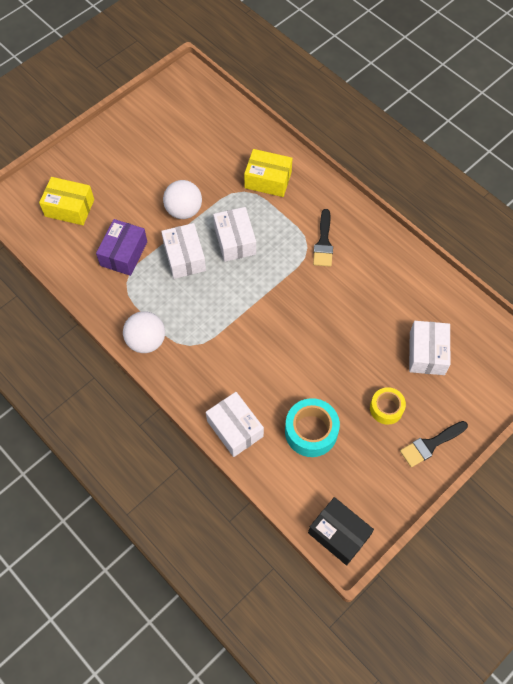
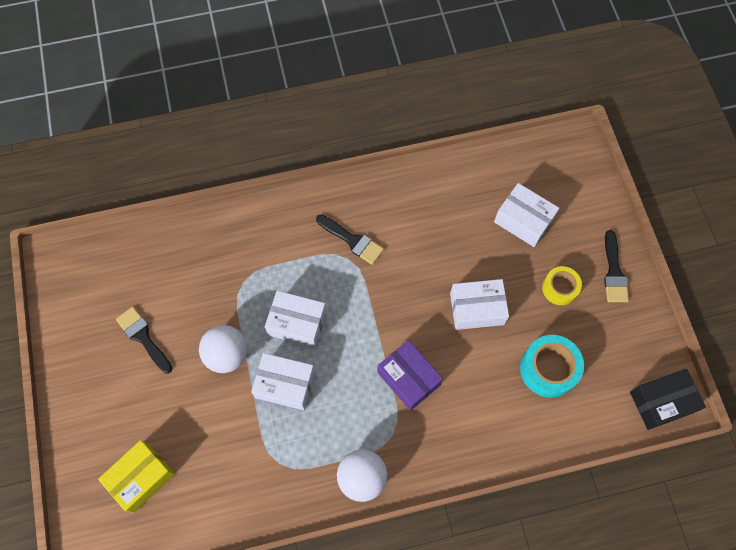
camera: 60 degrees left, 5 degrees up
(124, 253) = (240, 447): purple box -> purple box (408, 378)
(165, 156) = (143, 337): none -> black brush
(235, 429) = (509, 439): white box -> white box (476, 309)
(268, 180) = (245, 251): yellow box -> none

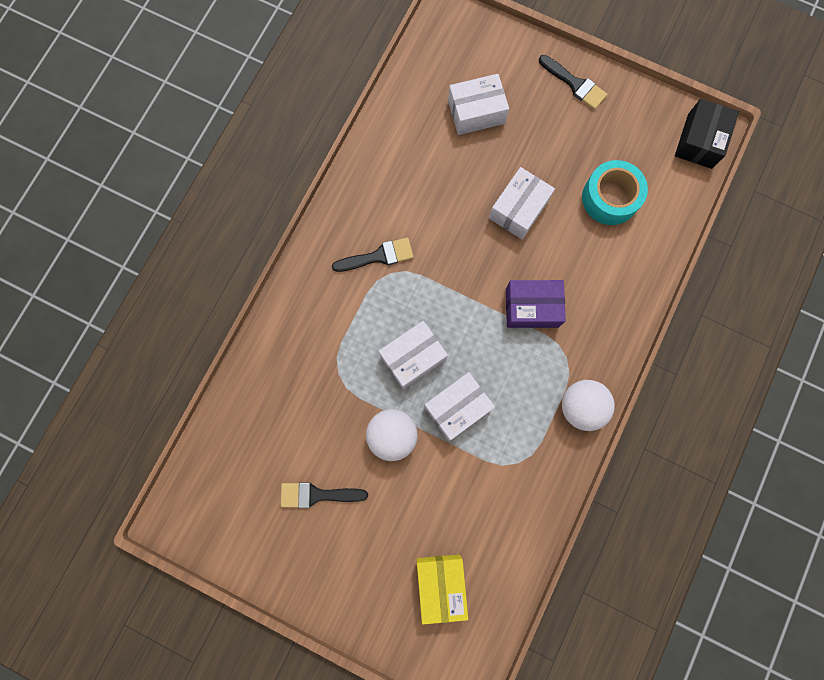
camera: 50 degrees left, 10 degrees up
(559, 288) = (554, 134): yellow tape -> none

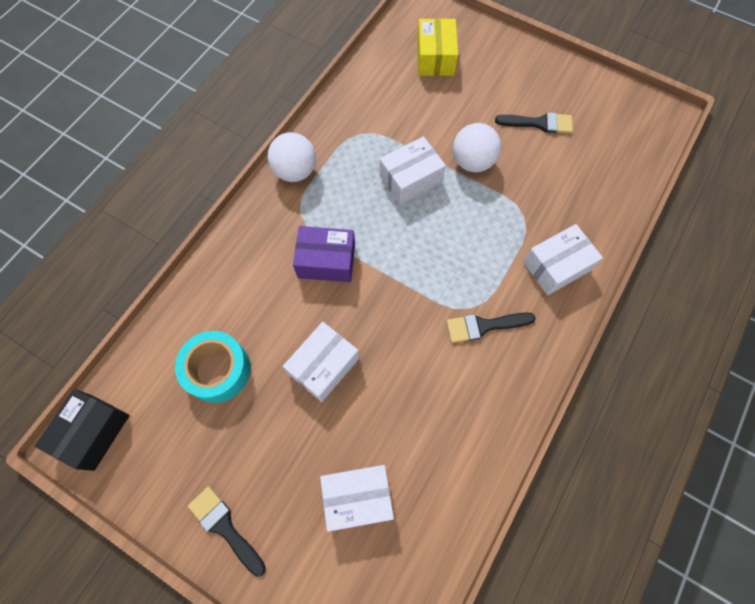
camera: 175 degrees left, 10 degrees down
(413, 357) = (450, 224): white box -> white box (556, 266)

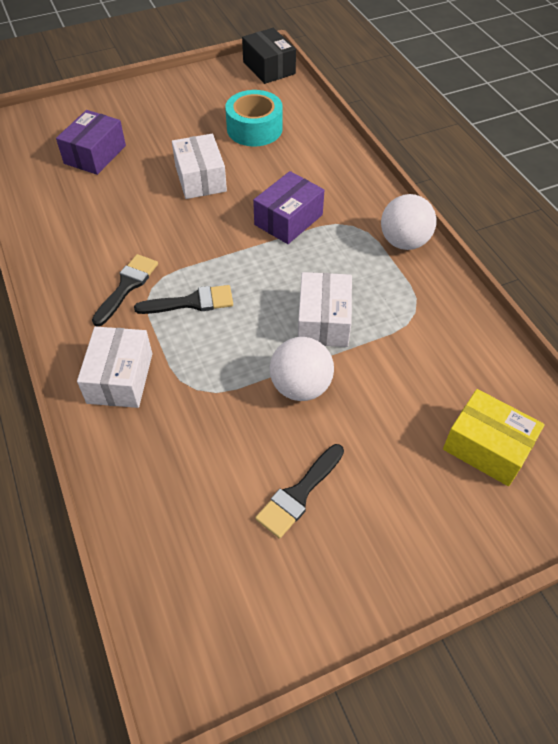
camera: 125 degrees right, 15 degrees down
(225, 527) = (148, 96): black brush -> black brush (191, 302)
(357, 497) = (95, 154): white box -> purple box

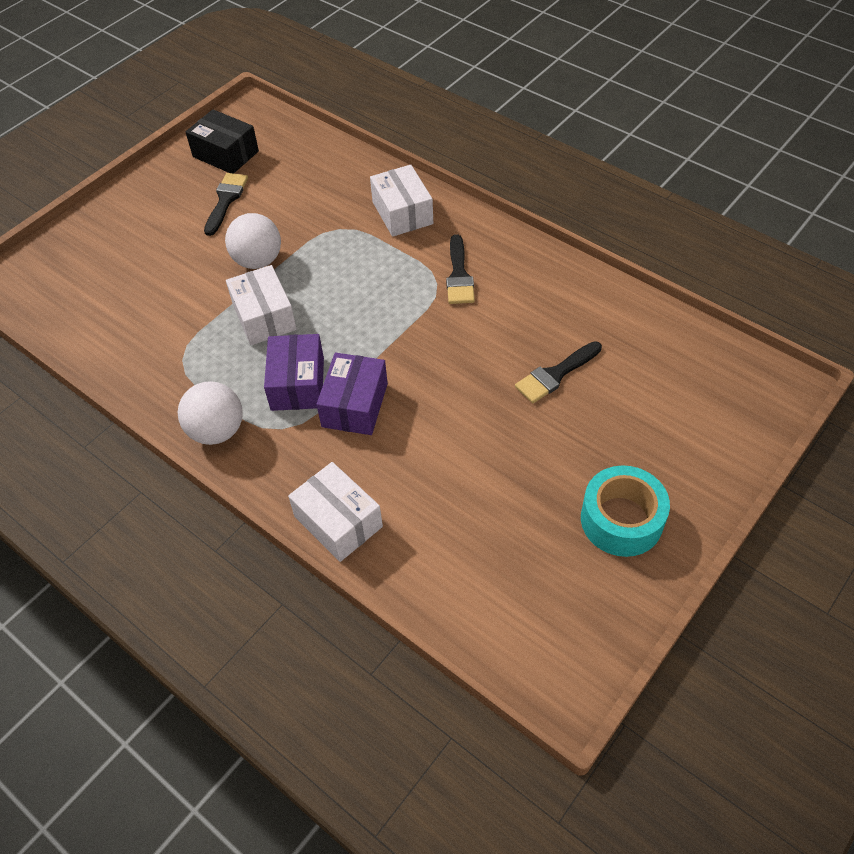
camera: 155 degrees right, 0 degrees up
(95, 154) = (632, 394): purple box -> purple box (297, 384)
(191, 302) = (391, 285): black brush -> black brush (555, 374)
(200, 178) = (486, 415): white box -> white box (338, 521)
(254, 129) = (480, 522): turquoise tape -> turquoise tape (621, 520)
(269, 68) = (549, 668): black box -> black box (225, 154)
(487, 447) = (95, 277): yellow box -> none

